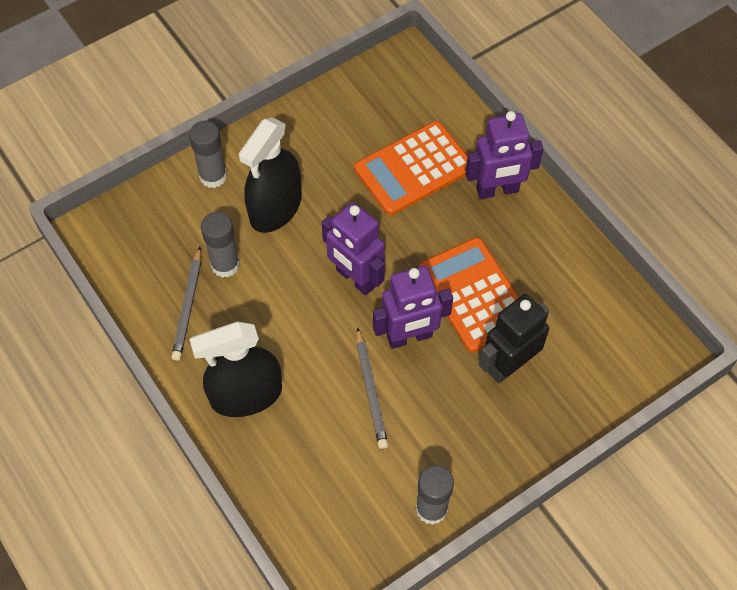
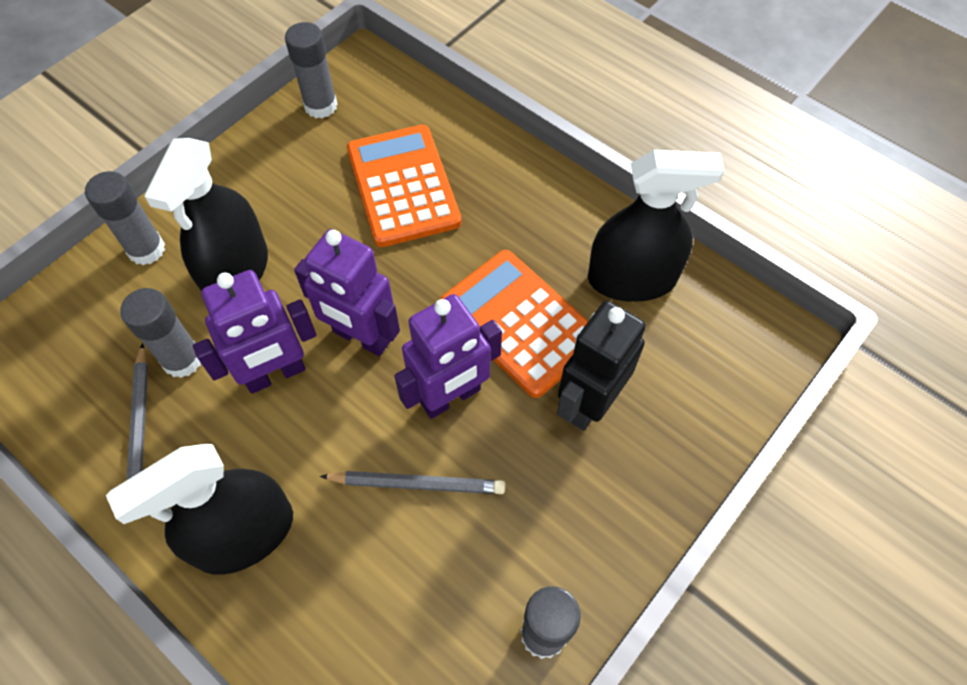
camera: 15 degrees left, 0 degrees up
(365, 88) = (320, 106): none -> grey glue stick
(371, 391) = (417, 484): grey pencil -> grey pencil turned 60 degrees counterclockwise
(413, 169) = (403, 186): orange calculator -> orange calculator turned 120 degrees clockwise
(497, 190) = (512, 189): purple robot -> purple robot (275, 374)
(569, 282) = (632, 279): none -> black spray bottle

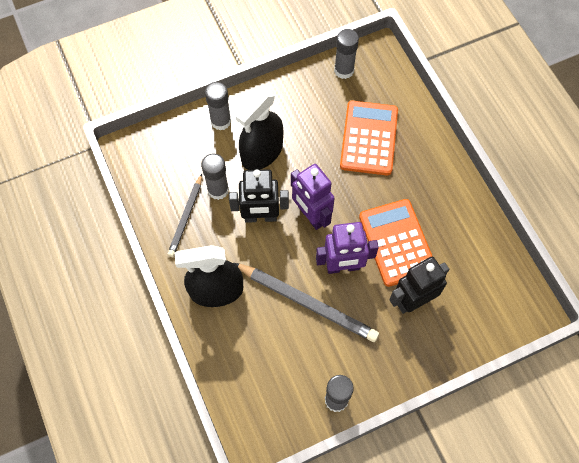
camera: 25 degrees right, 5 degrees up
(275, 374) = (260, 217): purple robot -> black robot
(417, 484) = (307, 303): grey pencil -> grey pencil, size x1.65
(632, 279) = (470, 244): black spray bottle -> none

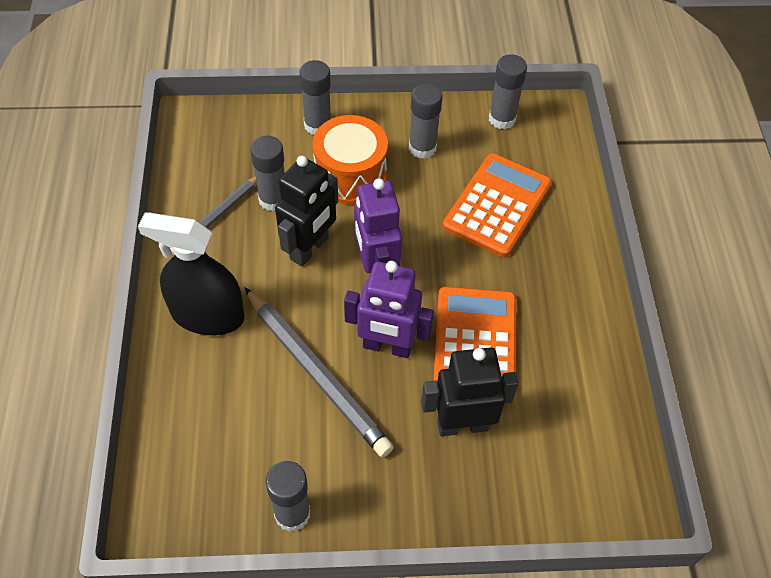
camera: 20 degrees right, 10 degrees down
(260, 217) = (310, 249): black robot -> black robot turned 75 degrees counterclockwise
(262, 152) = (350, 176): black spray bottle -> orange drum
(300, 113) = (422, 148): none -> grey glue stick

